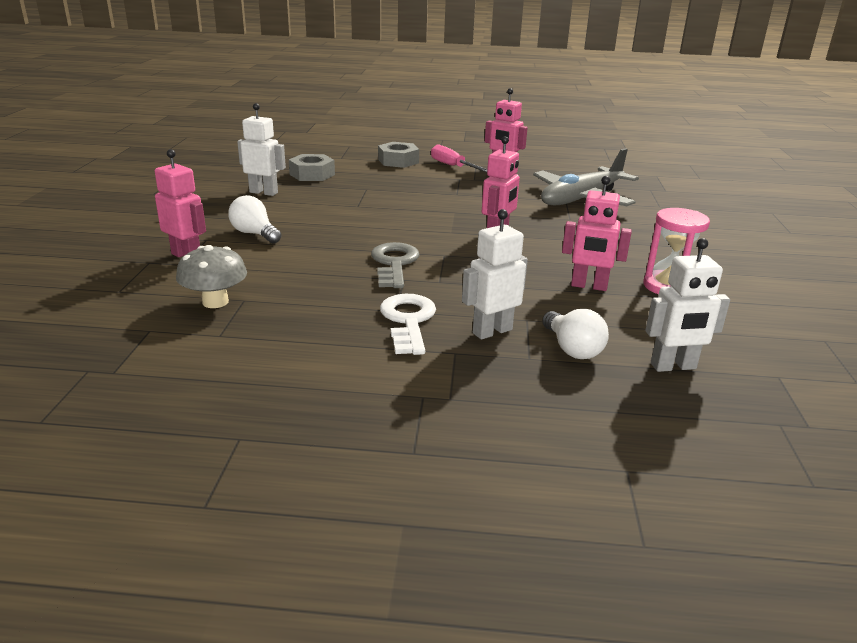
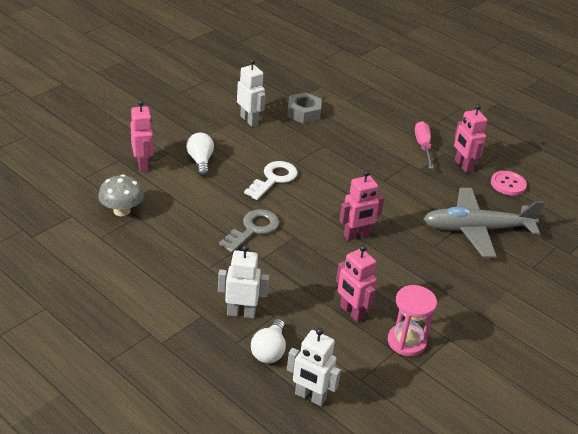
camera: 35 degrees right, 10 degrees up
(398, 161) = (387, 122): grey nut -> none
(408, 321) = (204, 280): white key -> white key (273, 179)
(554, 168) = (508, 184): none -> pink button

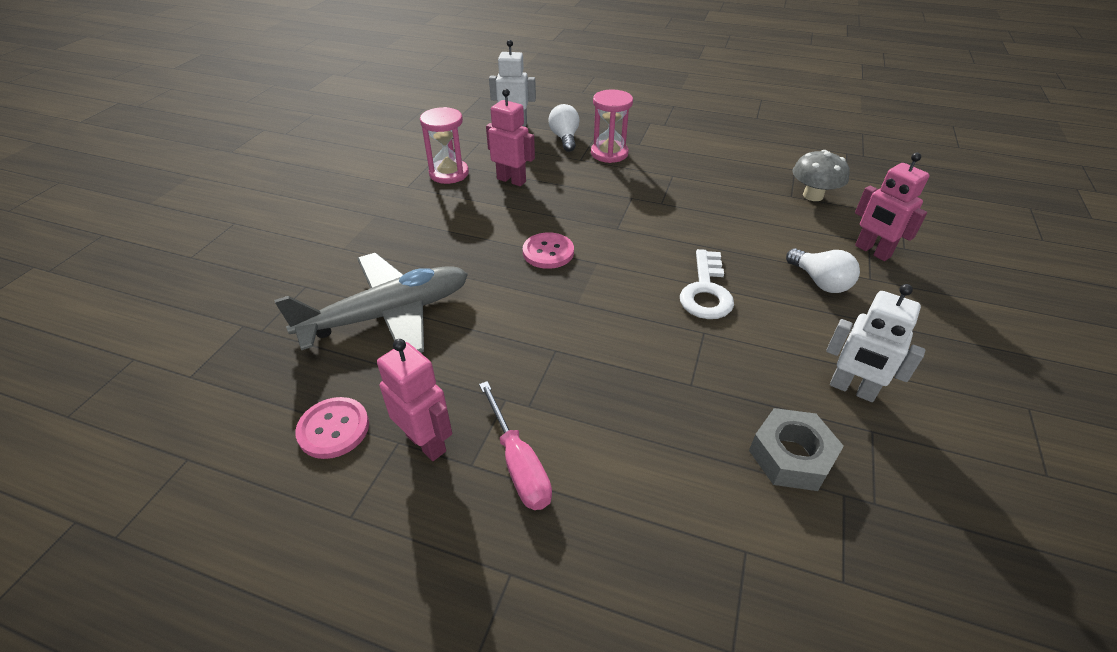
camera: 160 degrees right, 5 degrees up
(241, 313) = (609, 153): white robot -> pink hourglass
(253, 229) = (667, 221): grey key -> none
(356, 235) = (548, 252): pink robot -> pink button

